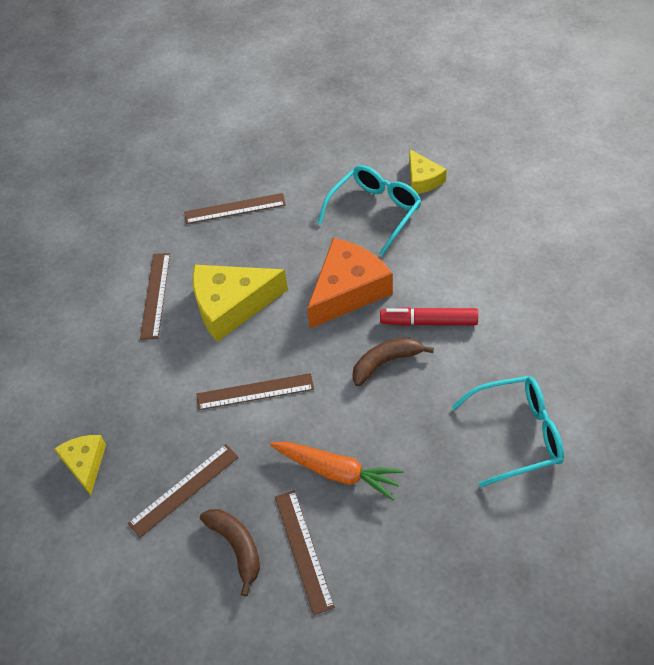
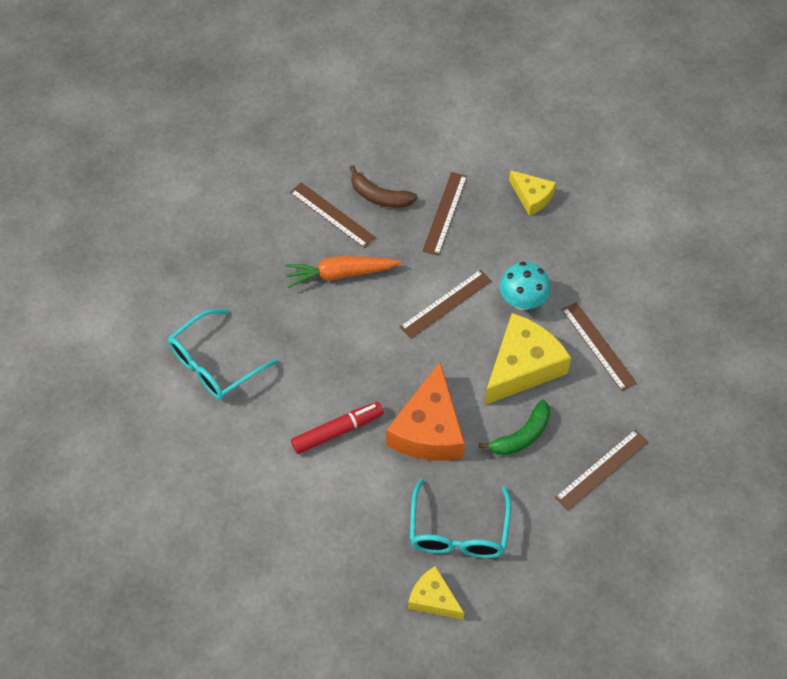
camera: 145 degrees right, 5 degrees up
(184, 362) = (522, 301): none -> turquoise mushroom
(276, 255) = (521, 436): none -> green banana
(385, 362) = (354, 376): brown banana -> none

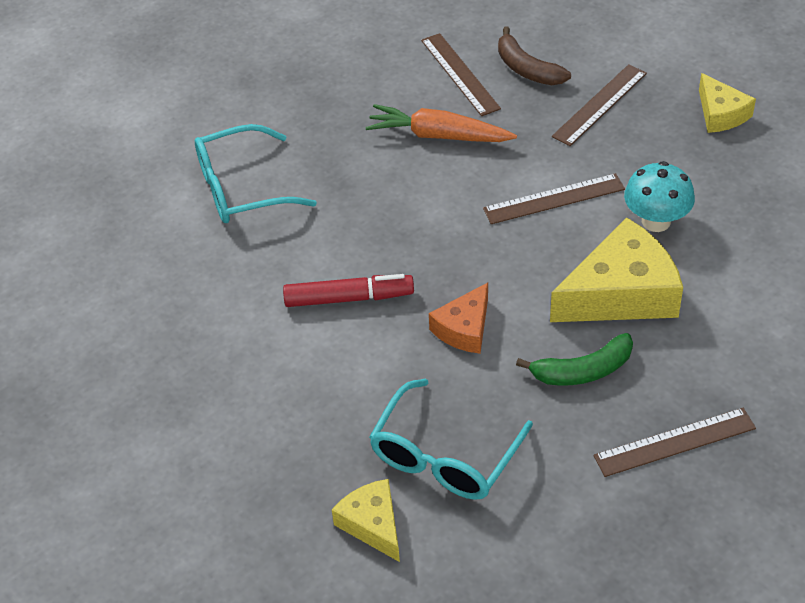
camera: 25 degrees right, 10 degrees down
(429, 429) = (464, 329): orange cheese -> orange cheese, size x0.56
(598, 346) = (735, 297): brown ruler -> none

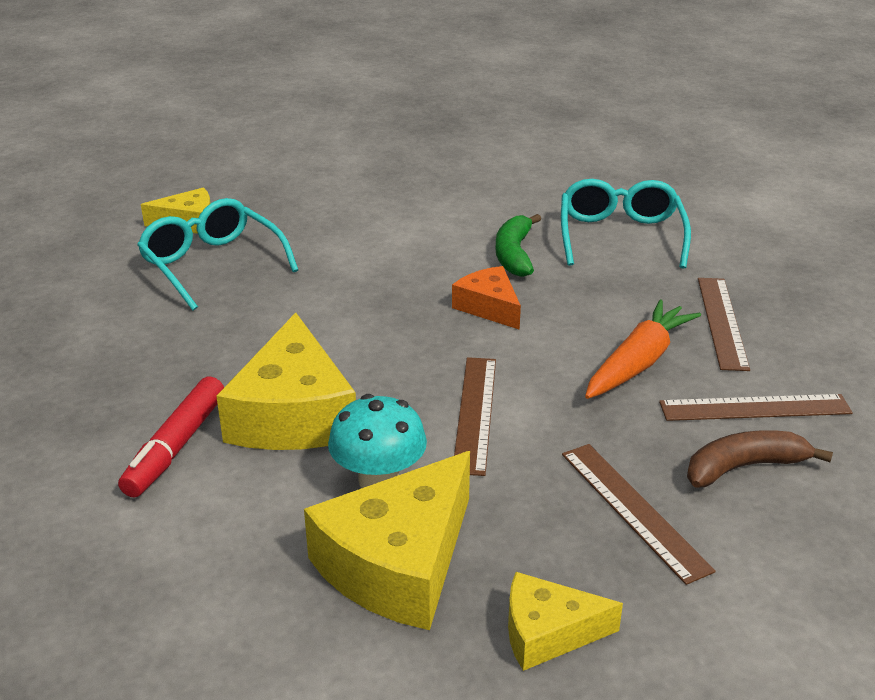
camera: 110 degrees right, 15 degrees down
(348, 298) = (431, 259): red marker -> red marker (176, 446)
(464, 329) = (338, 307): orange cheese -> orange cheese (489, 307)
(582, 371) = (221, 357): green banana -> green banana (514, 254)
(675, 442) = (84, 383): brown ruler -> brown ruler (722, 322)
(718, 186) = (398, 563): none -> yellow cheese

